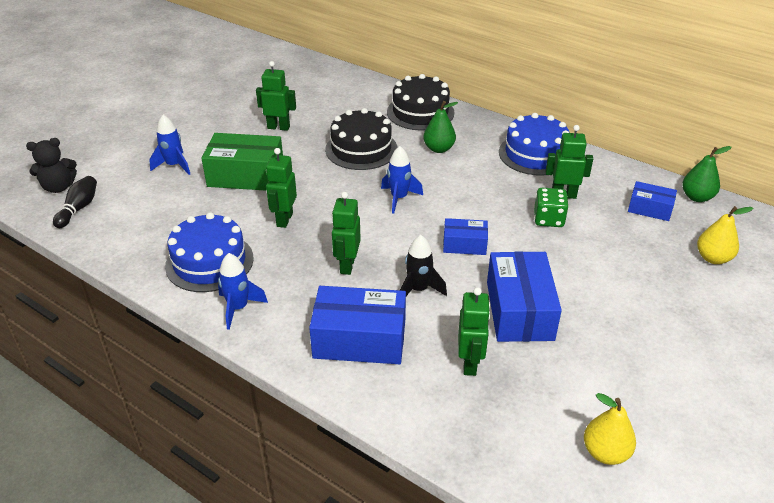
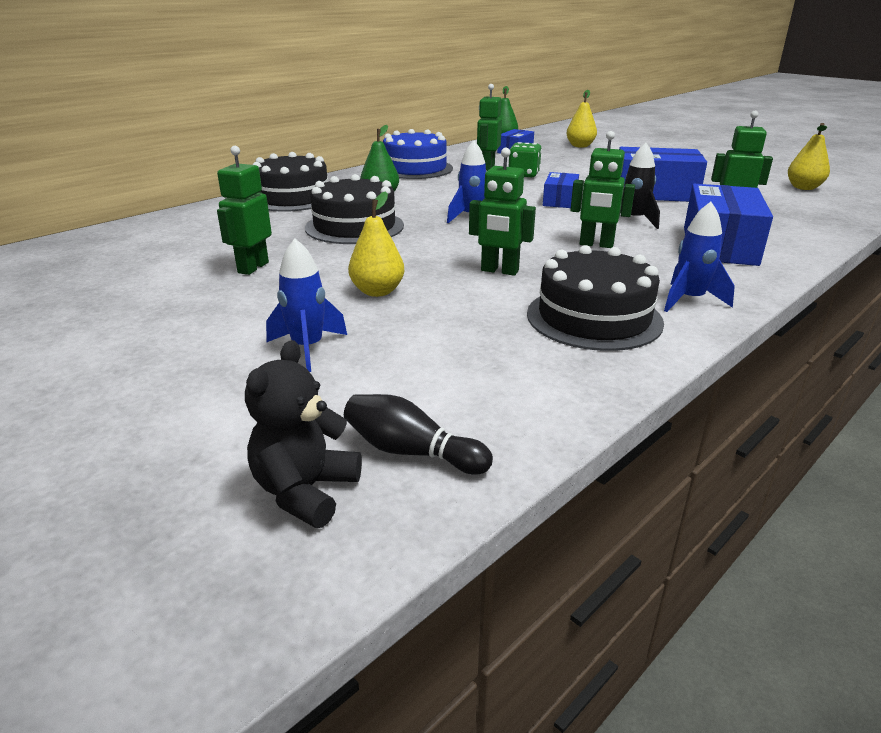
camera: 80 degrees left, 10 degrees down
(59, 187) = (305, 491): black teddy bear -> black teddy bear turned 150 degrees counterclockwise
(209, 262) = (594, 318): blue cake -> black cake
(246, 176) = (377, 291): green box -> yellow pear

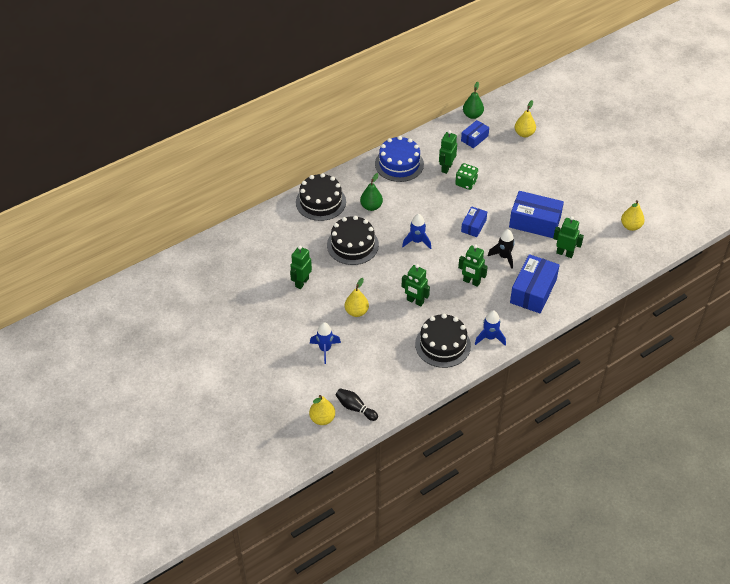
camera: 10 degrees right, 20 degrees up
(305, 491) = (322, 419): black teddy bear -> yellow pear

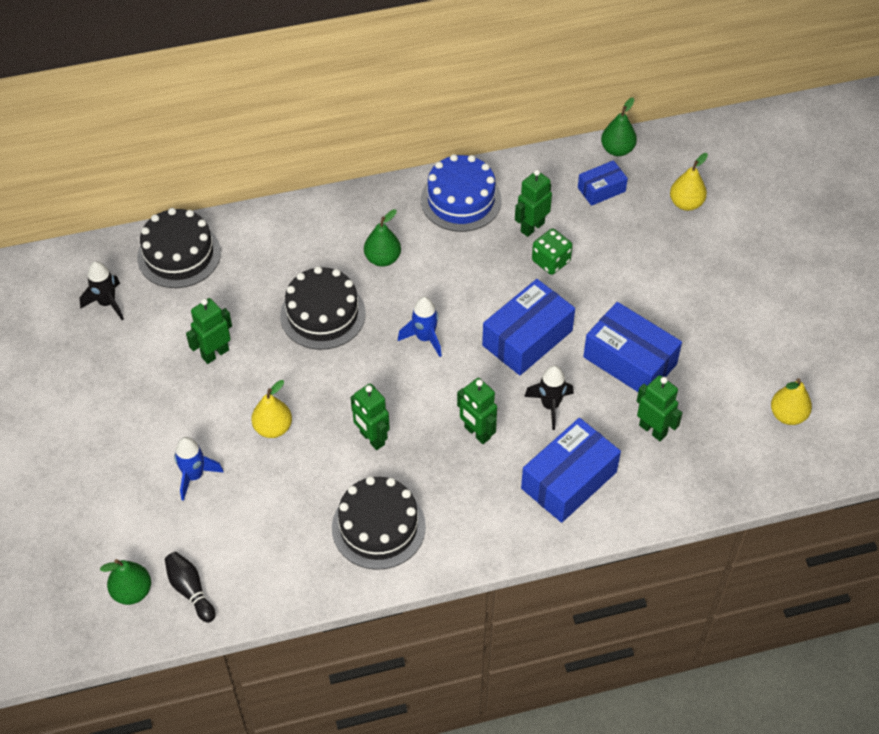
camera: 20 degrees right, 5 degrees up
(223, 273) = (107, 303): none -> black rocket
(321, 202) = (310, 229): black cake -> black cake (179, 255)
(322, 419) = (132, 591): yellow pear -> green pear
(473, 226) = (527, 338): blue box -> blue box, size x1.79
(490, 337) = (459, 539): blue rocket -> none

